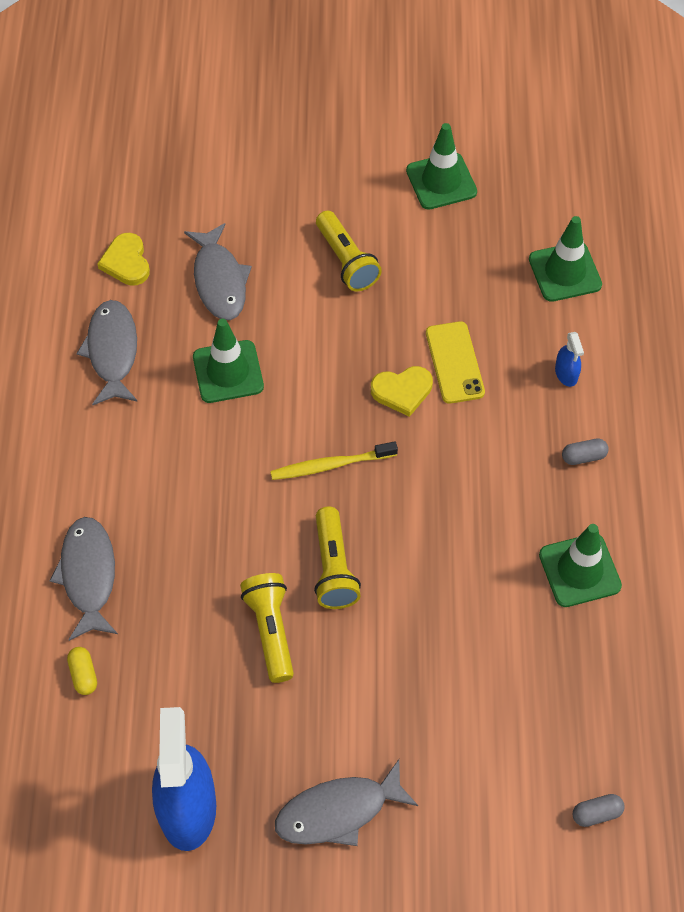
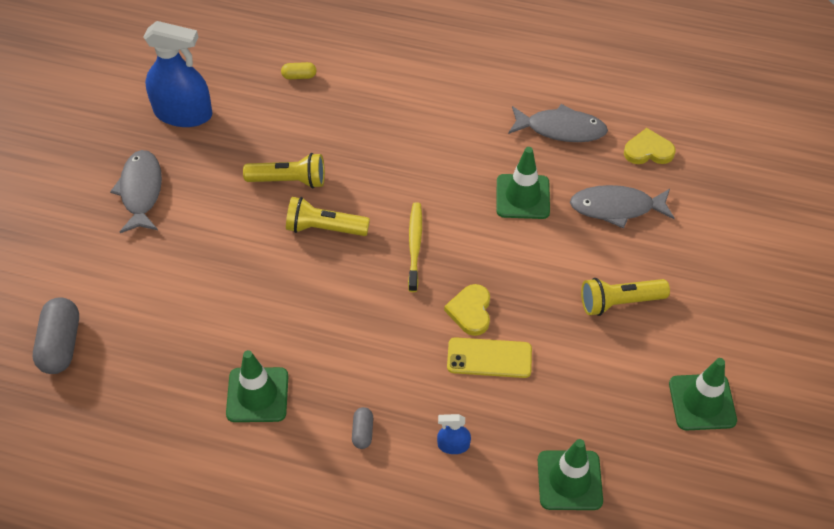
camera: 105 degrees right, 5 degrees down
(88, 576) = (372, 89): grey fish -> none
(596, 813) = (61, 344): grey capsule -> grey capsule, size x1.97

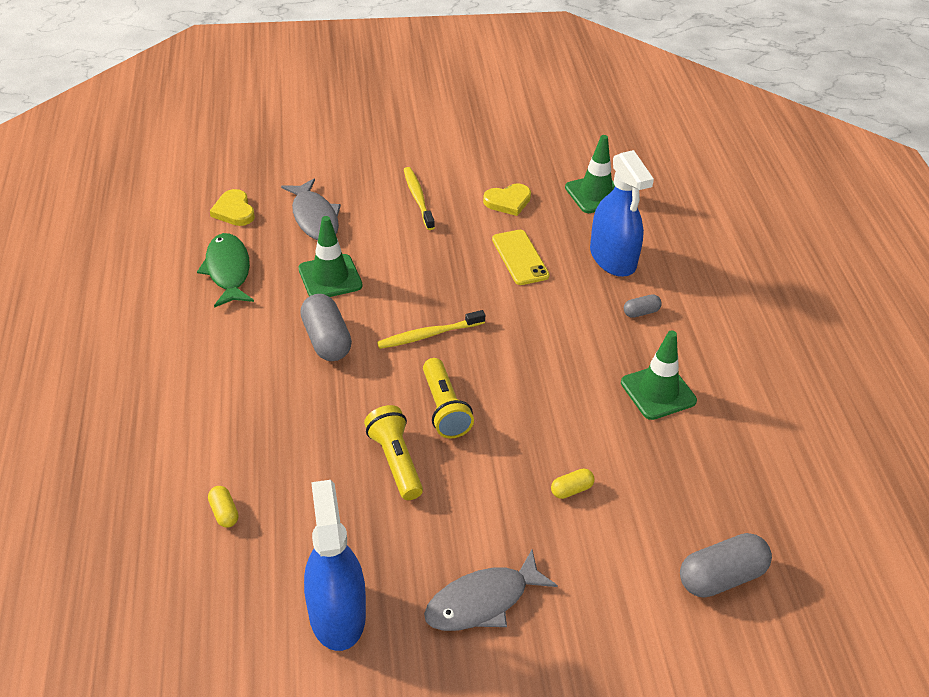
camera: 115 degrees left, 10 degrees down
(196, 282) = (571, 490): none -> yellow capsule
(442, 173) = (326, 340): none -> grey capsule
(453, 445) = (613, 258): blue spray bottle -> blue spray bottle, size x2.28
(470, 311) = (480, 279): yellow heart -> yellow heart (508, 201)
(561, 129) = (228, 271): grey fish -> green fish
(619, 302) = (418, 198): yellow flashlight -> yellow toothbrush
(702, 402) = (485, 145): green traffic cone -> none

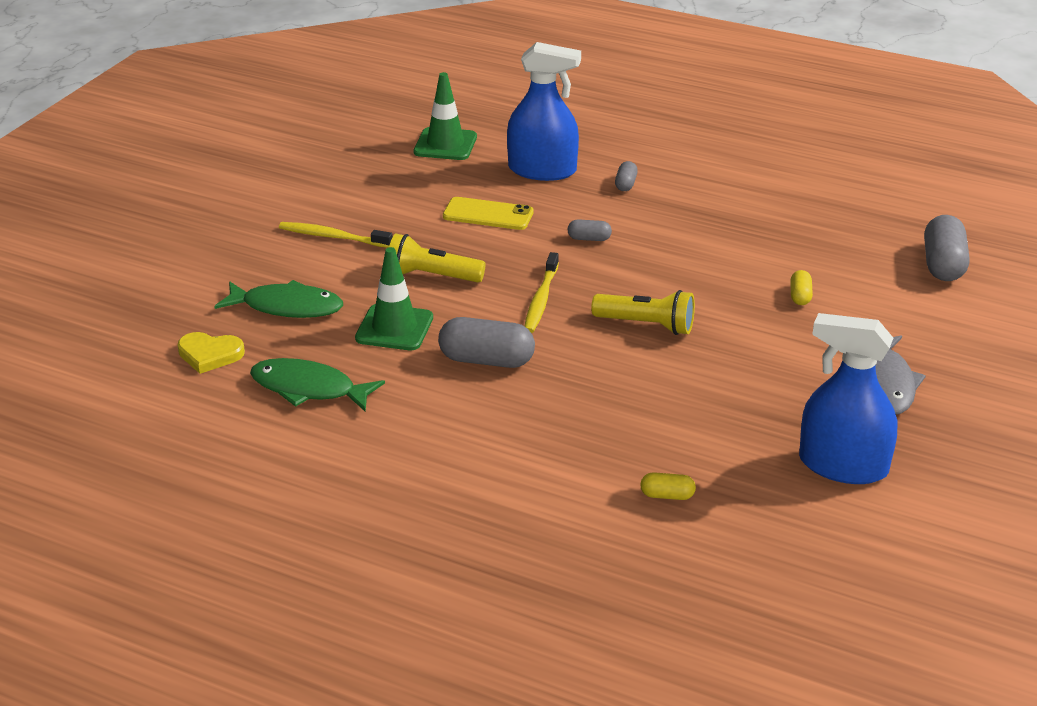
camera: 55 degrees left, 10 degrees down
(314, 217) = (287, 307): grey fish -> green fish
(395, 461) = (688, 374): yellow flashlight -> yellow flashlight (432, 276)
(508, 201) = (400, 191): yellow heart -> none
(538, 325) = (589, 239): none -> grey capsule
(658, 392) = (727, 214): green traffic cone -> none

